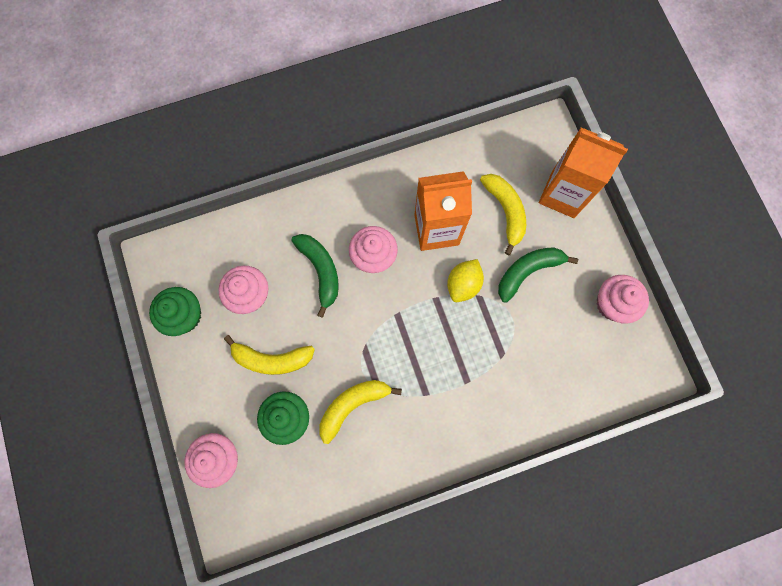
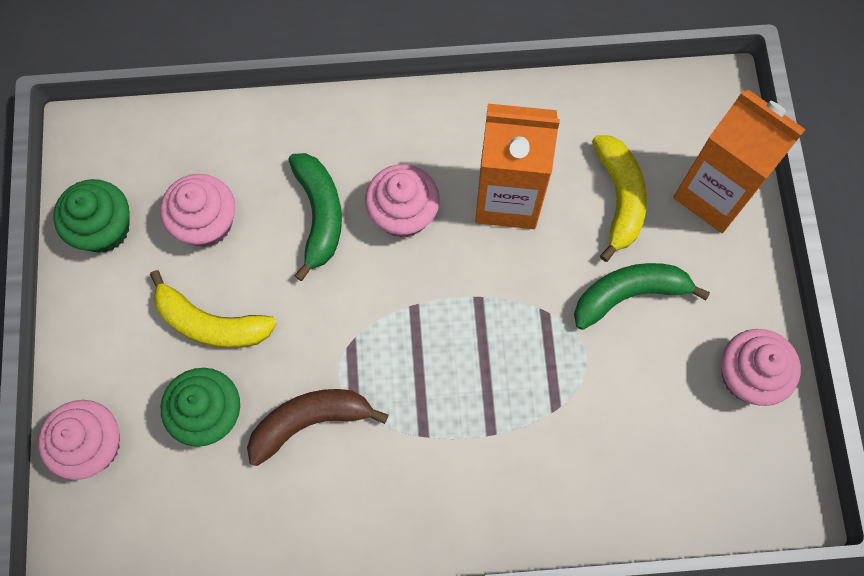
camera: 15 degrees right, 5 degrees down
(353, 405) = (310, 422): yellow banana -> brown banana
(463, 284) = (525, 288): yellow lemon -> none

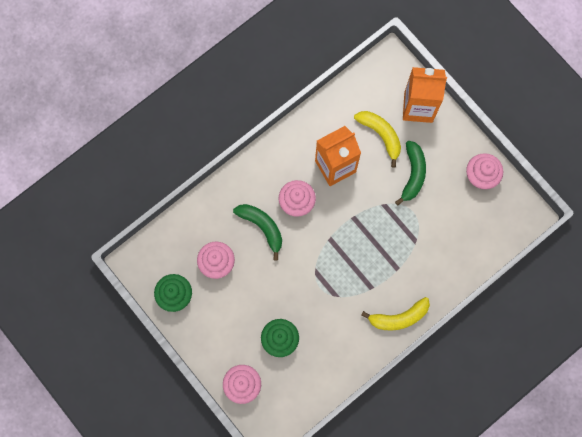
camera: 35 degrees left, 5 degrees up
(211, 323) = (252, 303): yellow banana -> yellow banana (399, 317)
(310, 422) = (323, 314): brown banana -> none
(629, 294) = (413, 174): green banana -> green banana turned 150 degrees clockwise

